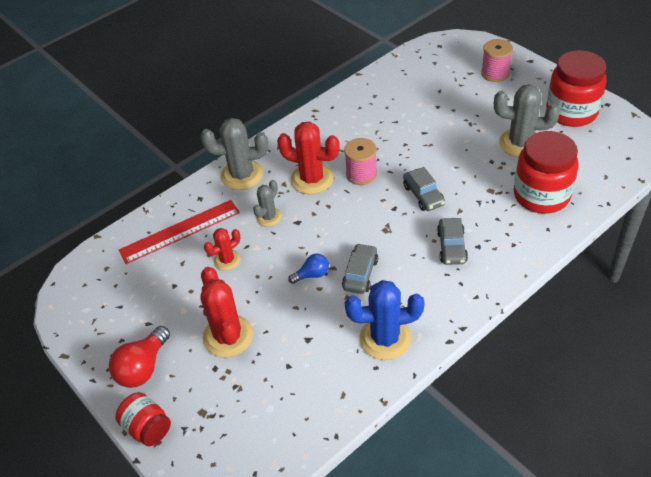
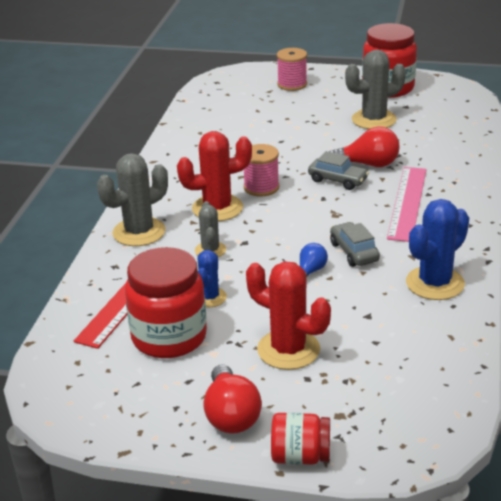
camera: 40 degrees left, 15 degrees down
(227, 260) = (210, 297): red cactus -> blue cactus
(451, 247) = (407, 203): grey car -> pink ruler
(464, 190) = (368, 164): none -> red light bulb
(541, 195) = (434, 144): red jar -> red jar (169, 337)

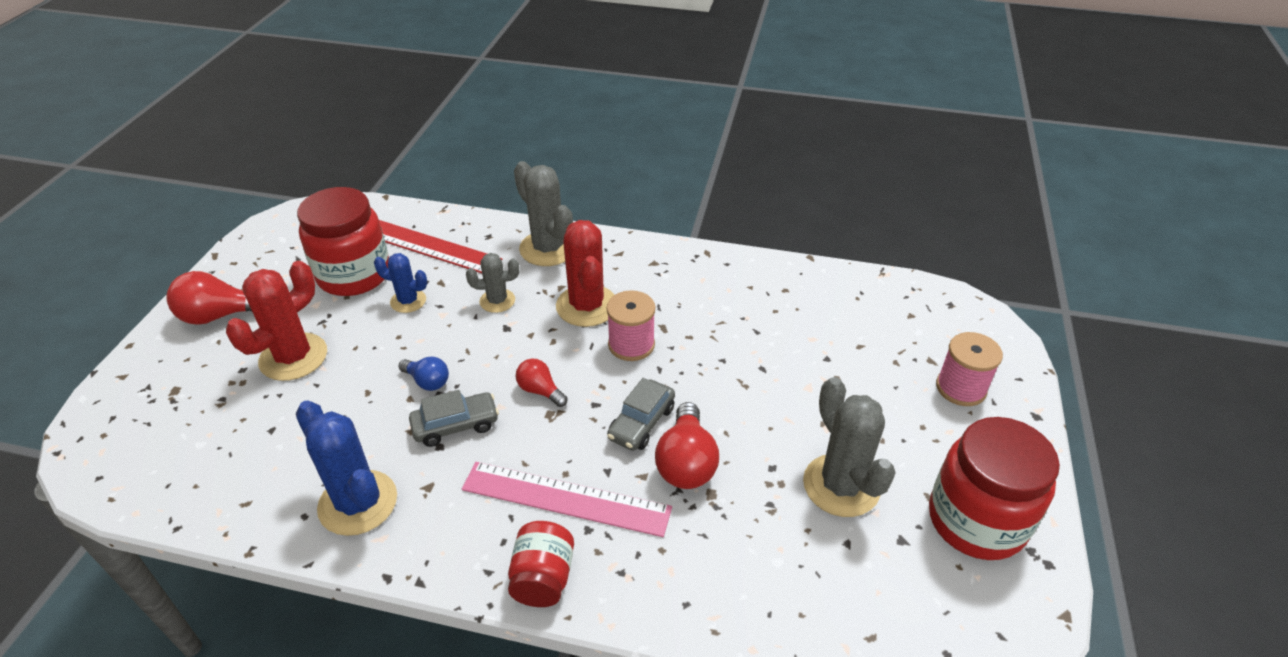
camera: 90 degrees right, 10 degrees up
(300, 456) = (138, 359): red jar -> red jar (543, 578)
(313, 220) = (540, 391): none -> red light bulb

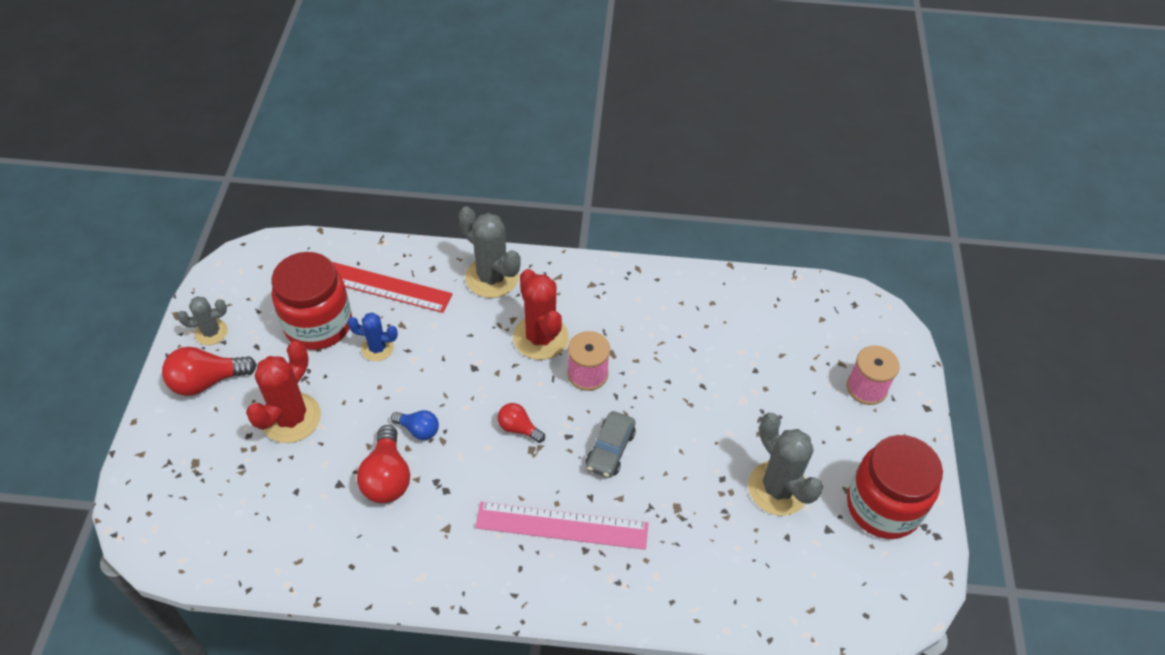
camera: 10 degrees left, 10 degrees up
(358, 503) = (392, 549): blue cactus -> none
(456, 425) = (454, 469): grey car -> none
(497, 301) = (459, 340): grey cactus -> grey cactus (211, 332)
(543, 578) = (558, 595): red jar -> none
(686, 462) = (653, 482): red light bulb -> red light bulb (387, 477)

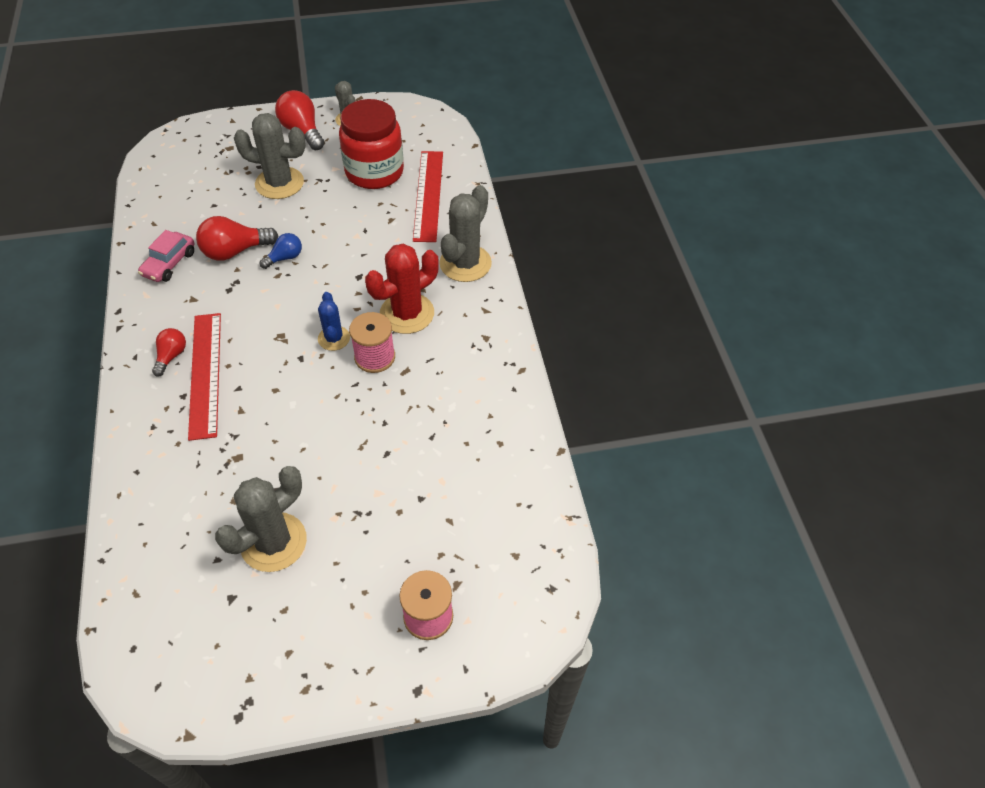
camera: 75 degrees right, 0 degrees up
(291, 418) = (279, 183): red cactus -> grey cactus
(377, 348) = (361, 212): blue cactus -> blue cactus (334, 338)
(379, 548) = (169, 264): none -> pink car
(418, 430) = (285, 258): blue light bulb -> blue light bulb turned 135 degrees counterclockwise
(518, 428) = (301, 321): red light bulb -> red light bulb (171, 356)
(562, 526) = (205, 374): pink ruler -> red ruler
(610, 450) = (292, 392): grey car -> none
(883, 506) = (268, 652): red jar -> none

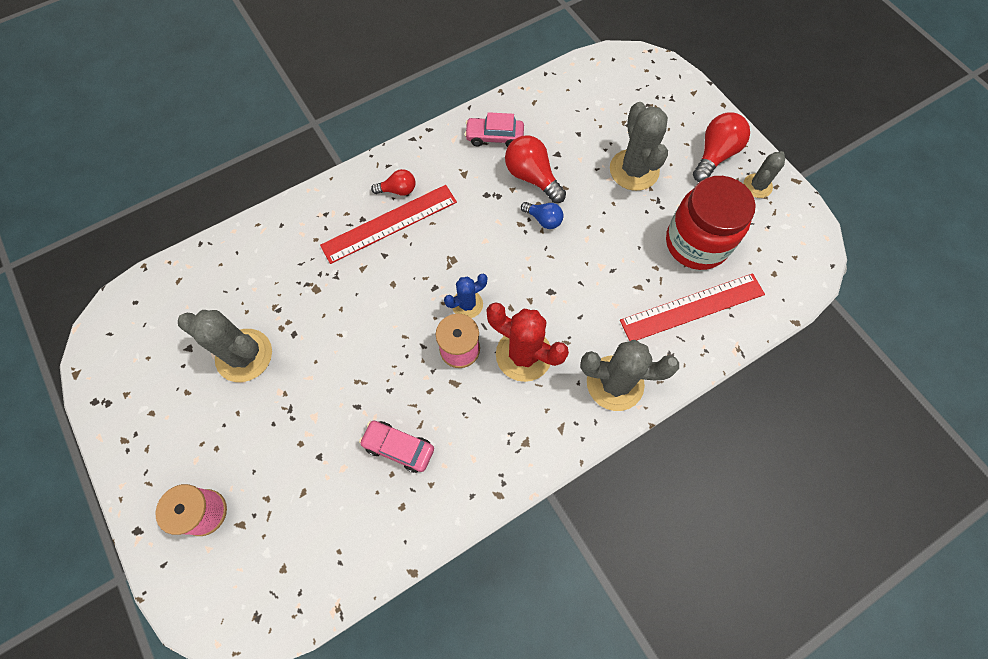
camera: 70 degrees right, 15 degrees up
(444, 430) = (398, 448): none -> pink car

